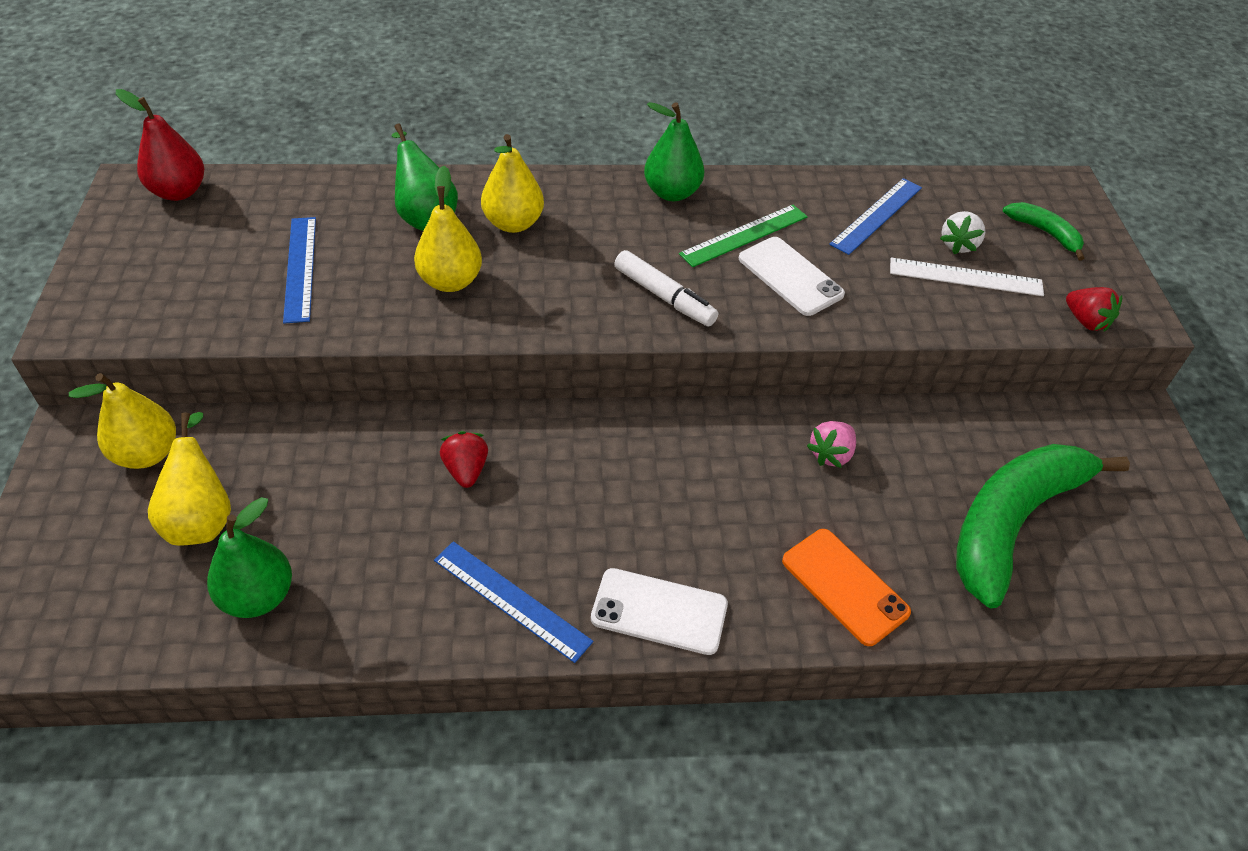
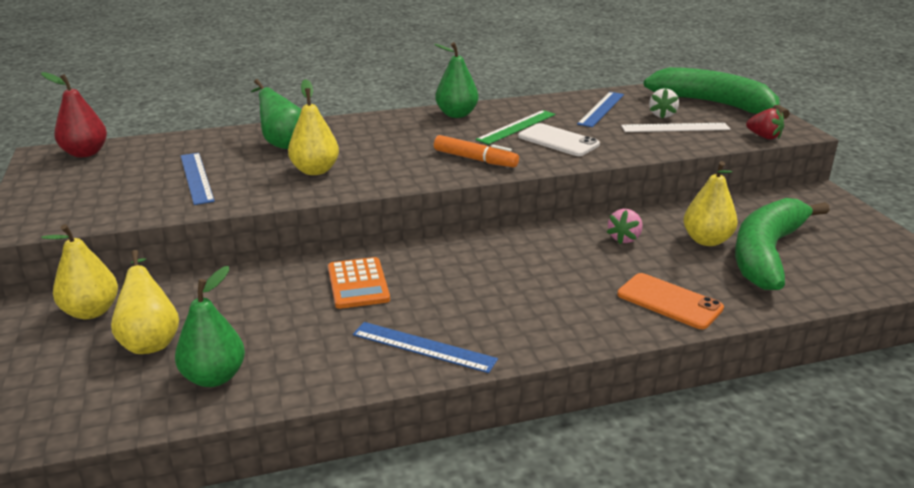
camera: 10 degrees left, 20 degrees down
(466, 470) = (358, 284): red strawberry -> orange calculator
(513, 223) = (350, 140): yellow pear -> yellow pear (707, 240)
(659, 612) = (540, 335): white phone -> none
(664, 297) = (475, 159): white marker -> orange marker
(1044, 233) = (714, 104): green banana -> green banana, size x2.23

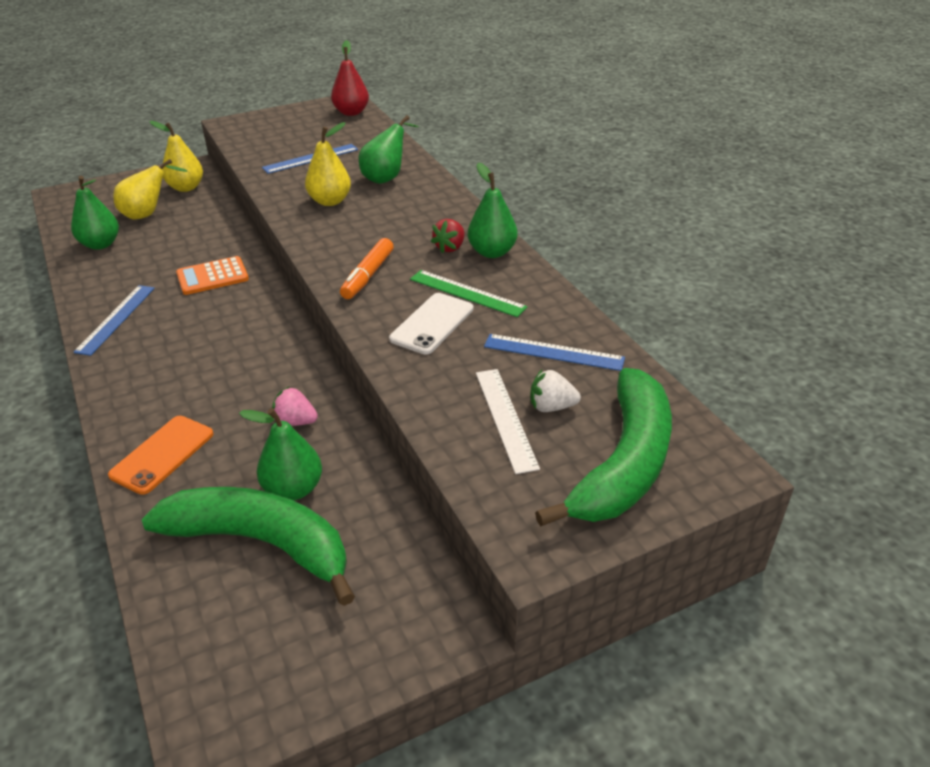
camera: 80 degrees right, 10 degrees up
(707, 240) = (293, 489): yellow pear -> green pear
(764, 137) = (497, 510): red strawberry -> red strawberry (450, 247)

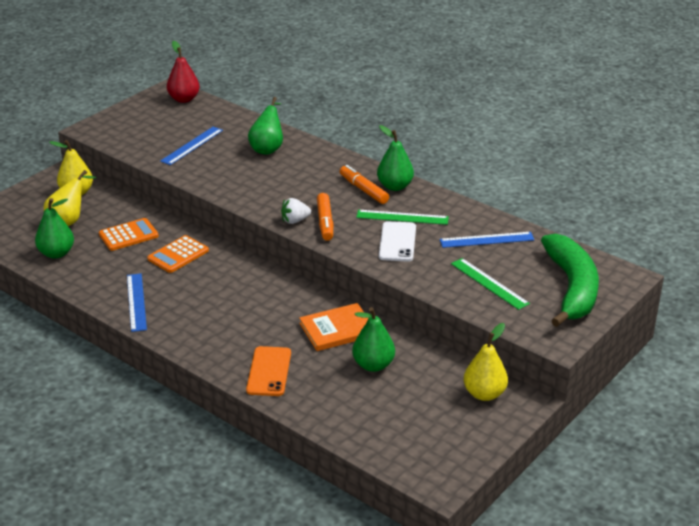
camera: 25 degrees left, 5 degrees down
(187, 242) = (128, 235): none -> orange calculator
(261, 543) = (381, 397): green banana -> none
(295, 422) = (337, 329): pink strawberry -> orange book
(330, 201) = (243, 176): yellow pear -> yellow pear (484, 394)
(450, 247) = (363, 190): red strawberry -> orange marker
(505, 418) = (489, 283): white ruler -> green ruler
(551, 407) = (510, 270): white strawberry -> white strawberry (295, 221)

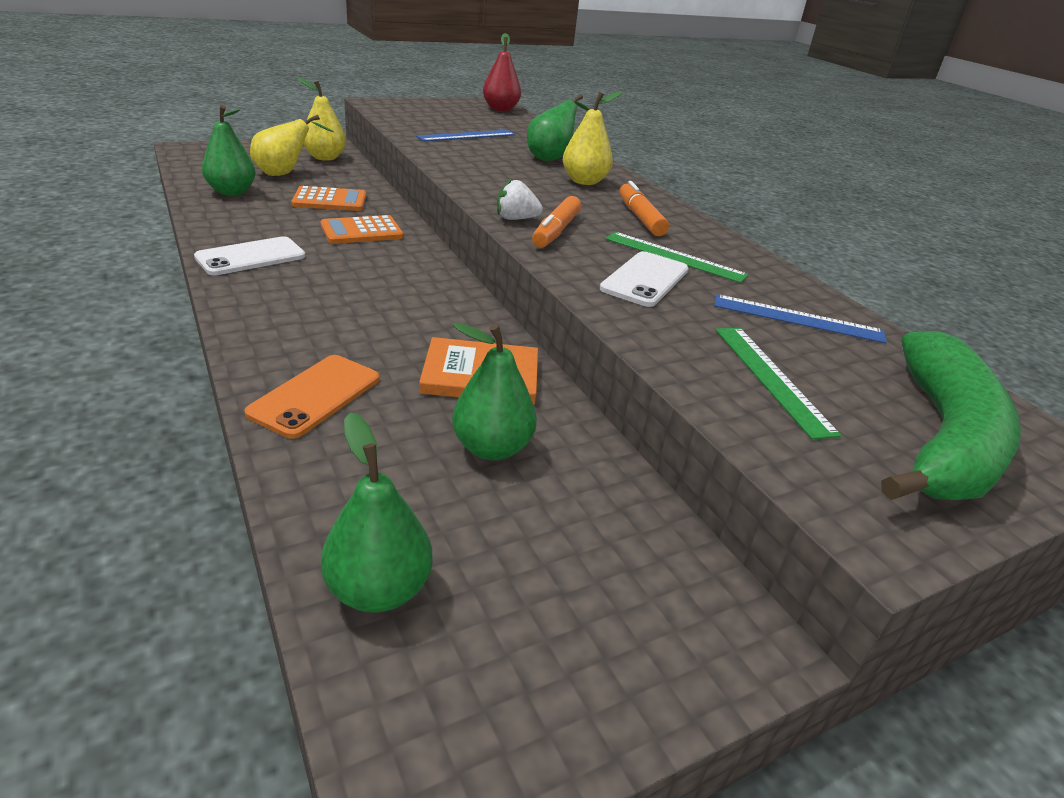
camera: 20 degrees right, 0 degrees up
(136, 302) = (251, 257): blue ruler -> white phone
(395, 186) = (687, 226): green pear -> green pear (378, 589)
(484, 394) = (669, 585): yellow pear -> yellow pear (584, 181)

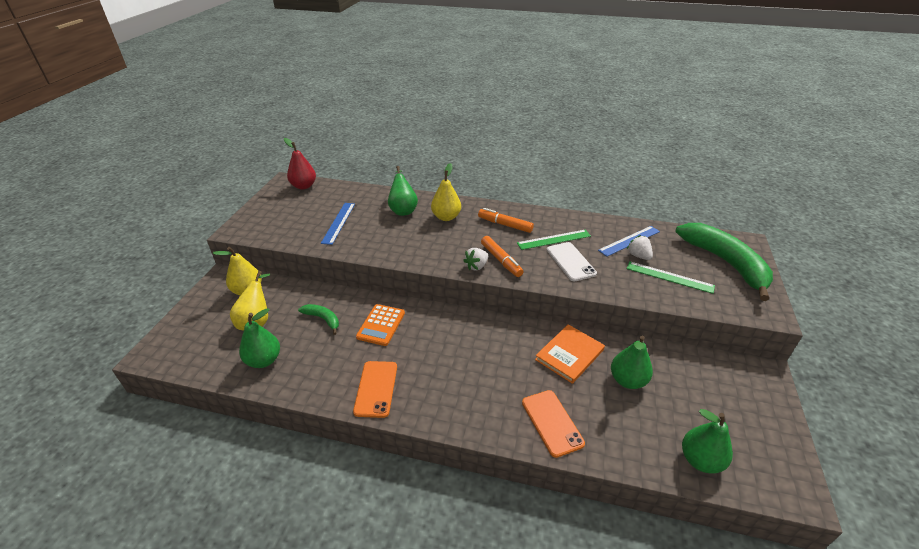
camera: 45 degrees left, 5 degrees up
(251, 257) = (376, 388): white phone -> orange phone
(330, 200) = (323, 319): orange calculator -> green banana
(773, 335) = (638, 256): none -> white strawberry

